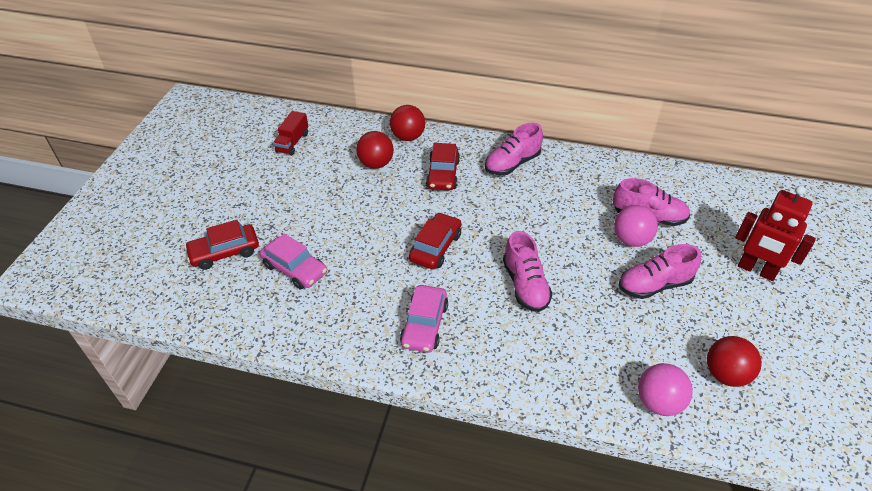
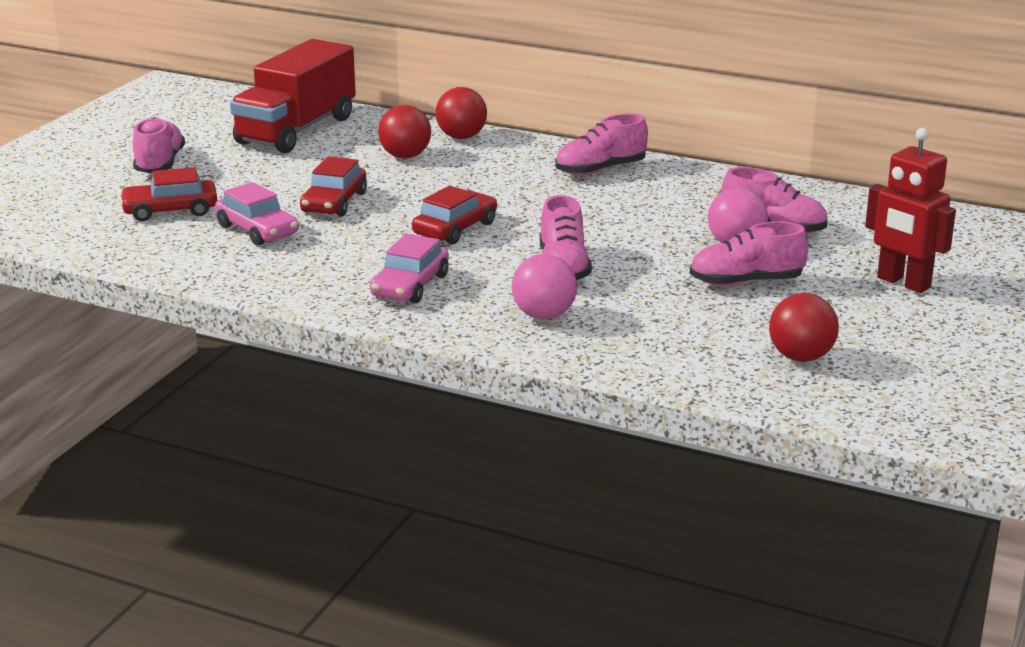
camera: 10 degrees right, 20 degrees down
(204, 195) = (159, 164): none -> pink shoe
(292, 142) = (296, 130): red truck -> red truck, size x2.24
(443, 174) = (496, 171): red car -> red car (334, 202)
(658, 402) = (693, 368): pink ball -> pink ball (544, 315)

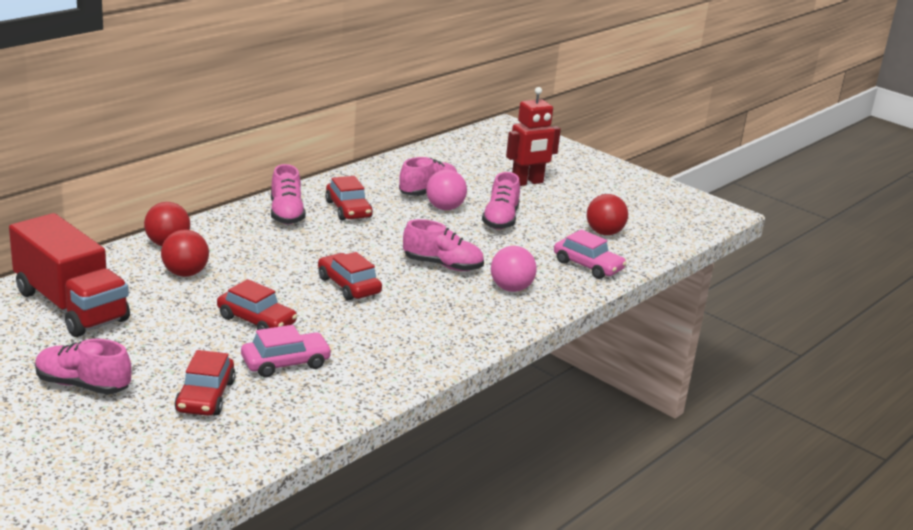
camera: 75 degrees left, 0 degrees up
(410, 286) = (436, 322): pink car -> pink car (588, 266)
(655, 196) = (348, 209): none -> red car

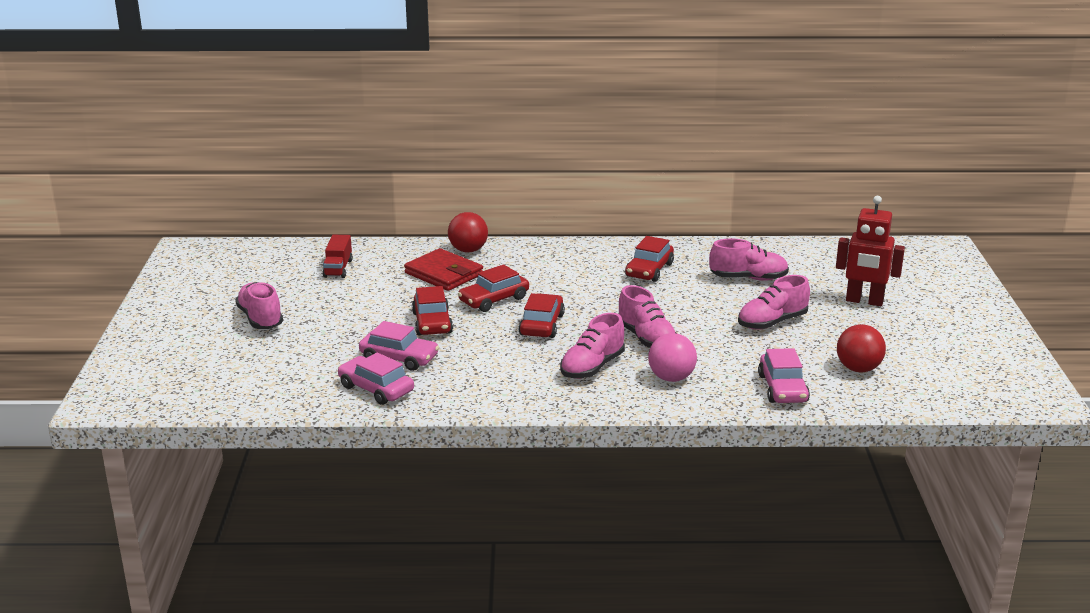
camera: 50 degrees right, 0 degrees up
(71, 306) = (338, 268): red truck -> red truck, size x0.45
(185, 273) = (444, 274): red ball -> red wallet
(205, 396) = (313, 356): red car -> red car (494, 300)
(286, 214) = (592, 257): pink shoe -> pink shoe (592, 367)
(316, 398) = (376, 389): none -> pink car
(445, 208) = (737, 296): pink ball -> none

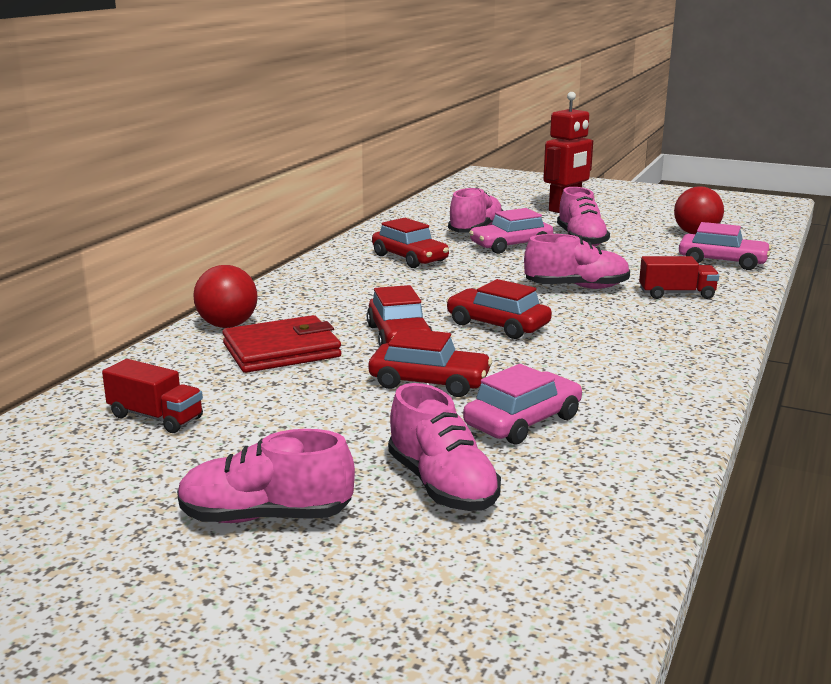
camera: 65 degrees left, 5 degrees down
(376, 389) = (613, 454): pink car -> pink car (511, 245)
(592, 367) = (629, 321): pink shoe -> pink shoe (442, 485)
(671, 378) = (676, 294): pink ball -> red truck

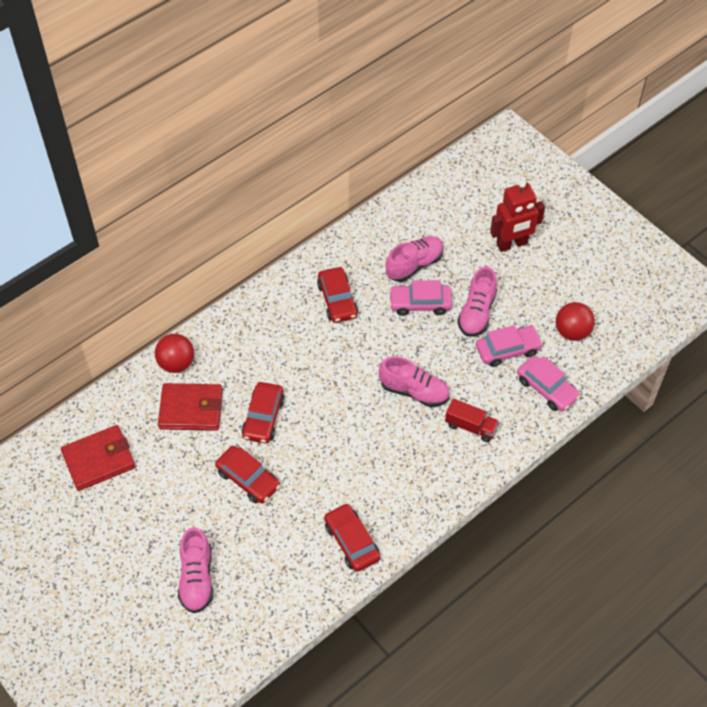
camera: 25 degrees right, 35 degrees up
(156, 417) = (99, 460): red truck -> red wallet
(265, 517) = (111, 569): pink shoe -> none
(497, 325) = (328, 425): red car -> red car (351, 541)
(523, 421) = (269, 539): pink car -> pink car (507, 350)

